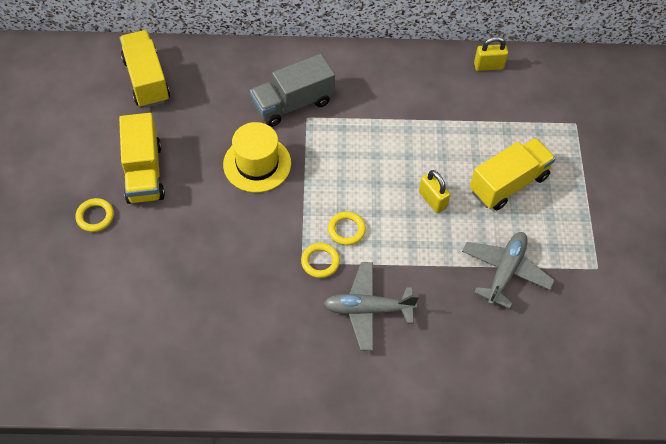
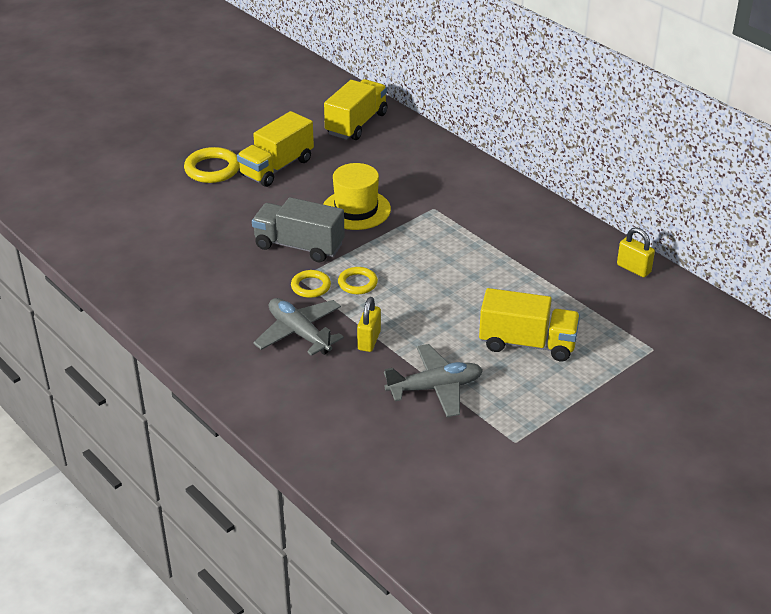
camera: 50 degrees right, 20 degrees down
(95, 216) = (212, 169): yellow ring -> yellow ring, size x1.57
(293, 104) = (436, 195): grey truck -> grey truck (299, 246)
(432, 200) = (449, 311): yellow padlock -> yellow padlock (369, 340)

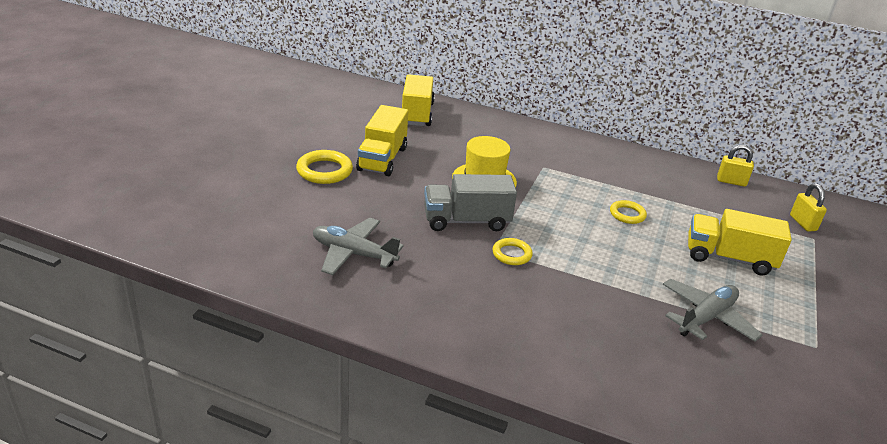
camera: 30 degrees left, 5 degrees down
(299, 333) = (545, 300): grey plane -> grey plane (353, 254)
(357, 283) = (548, 241): yellow ring -> yellow ring (627, 214)
(369, 340) = (609, 290): yellow padlock -> yellow padlock (803, 223)
(527, 343) = (729, 258): yellow truck -> yellow truck turned 150 degrees counterclockwise

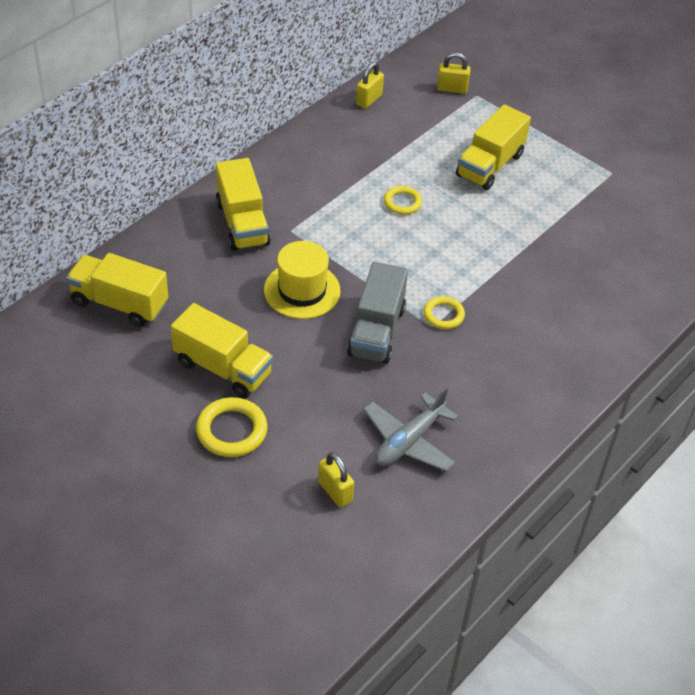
camera: 70 degrees left, 15 degrees up
(284, 223) = (335, 491): none -> yellow padlock
(532, 146) = (242, 223): none -> yellow truck
(706, 318) = (565, 220): grey plane -> none

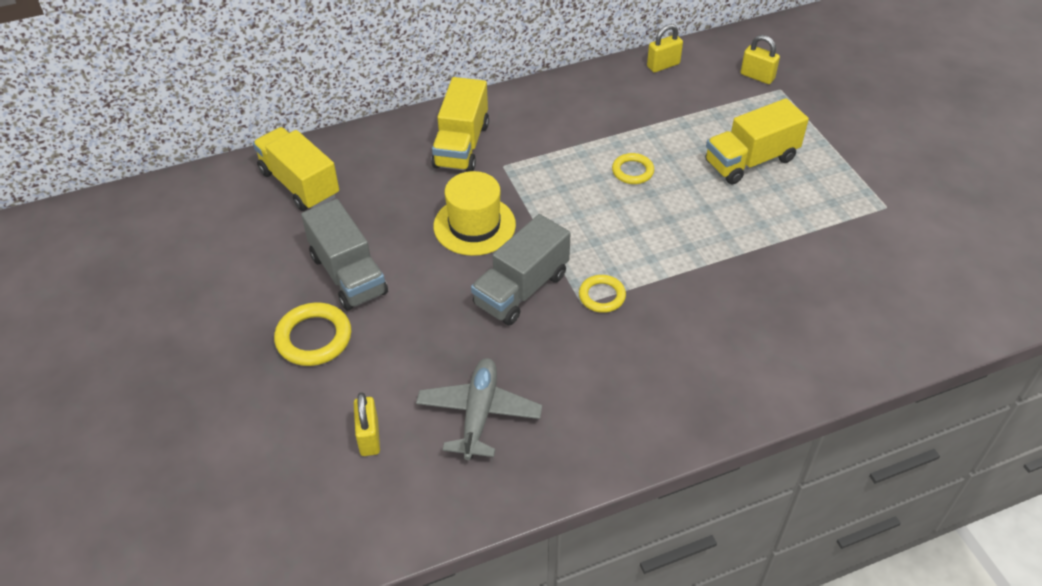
camera: 30 degrees right, 0 degrees up
(223, 368) = (348, 274): yellow truck -> grey truck
(409, 441) = (479, 414): grey plane -> grey plane turned 120 degrees clockwise

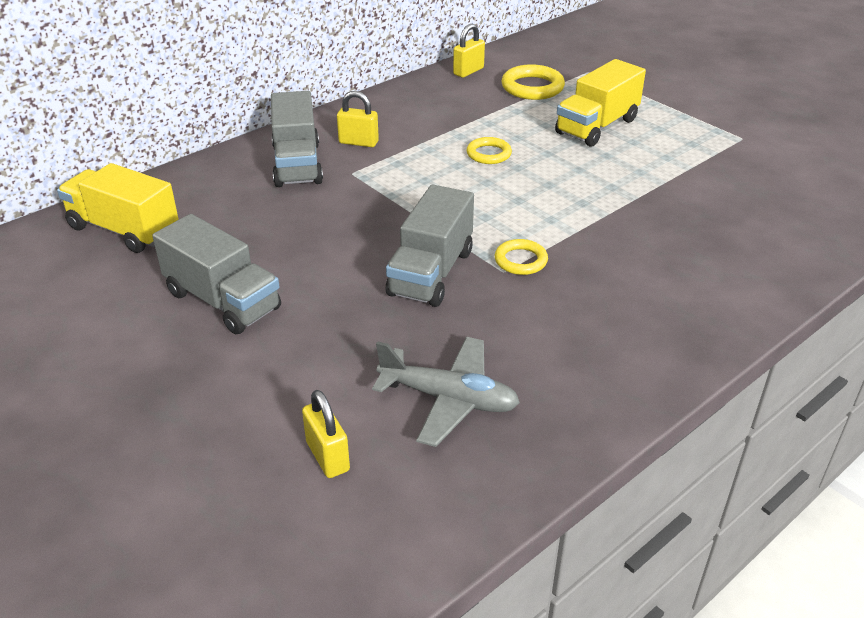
camera: 20 degrees left, 10 degrees down
(314, 338) = (208, 371): yellow ring -> yellow ring (532, 87)
(461, 145) = (297, 164): yellow truck -> grey truck
(474, 225) = (348, 228): yellow hat -> none
(479, 414) = (448, 399): grey plane -> grey plane turned 120 degrees clockwise
(757, 76) = (561, 66): yellow padlock -> yellow padlock (358, 142)

